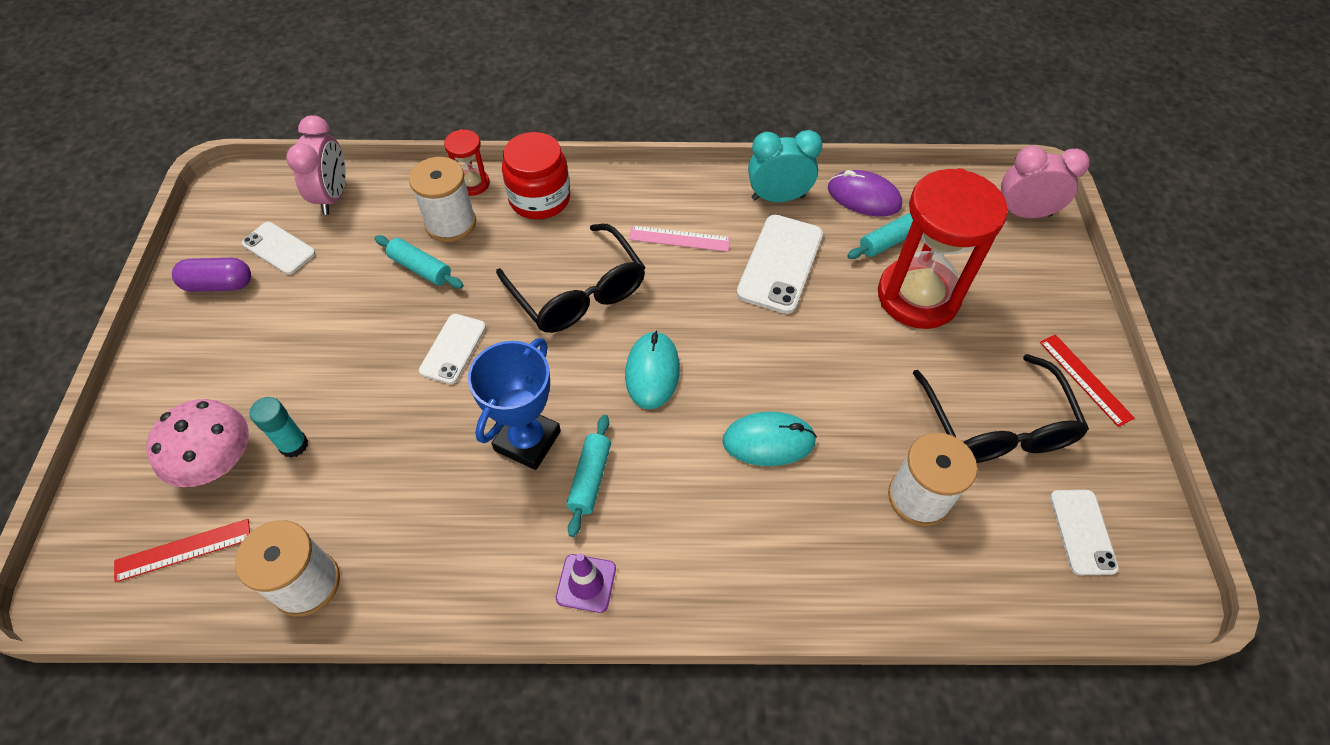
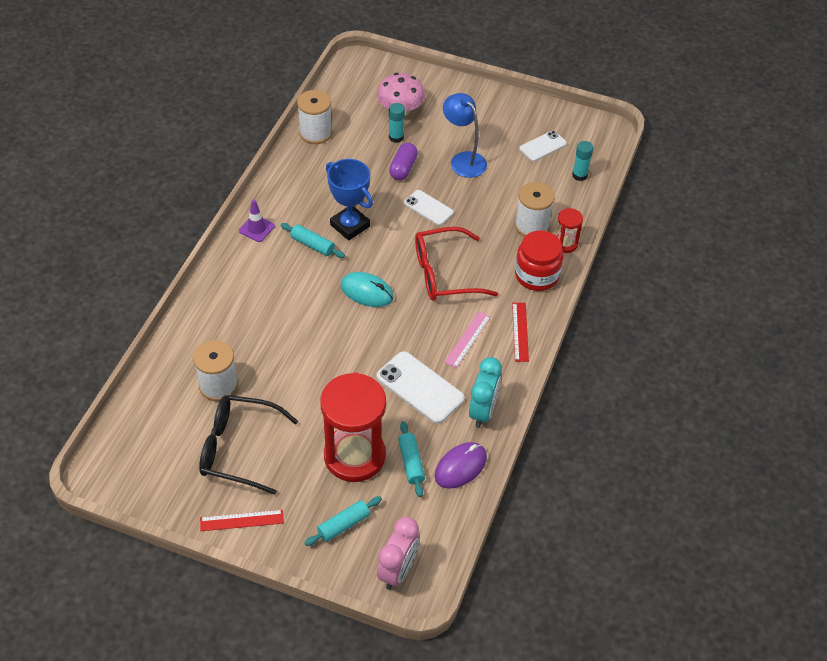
camera: 110 degrees right, 5 degrees down
(183, 550) = (356, 96): red ruler -> red ruler (520, 331)
(219, 284) = (523, 120): purple capsule -> purple capsule (403, 168)
(331, 335) = (463, 160): none -> blue lamp
(333, 196) = (579, 175): pink clock -> turquoise glue stick
(420, 268) = (498, 205): turquoise rolling pin -> turquoise rolling pin (343, 525)
(578, 293) = (444, 274): black glasses -> red glasses
(768, 441) = (292, 329): turquoise mouse -> none
(1082, 532) = (152, 455): white phone -> none

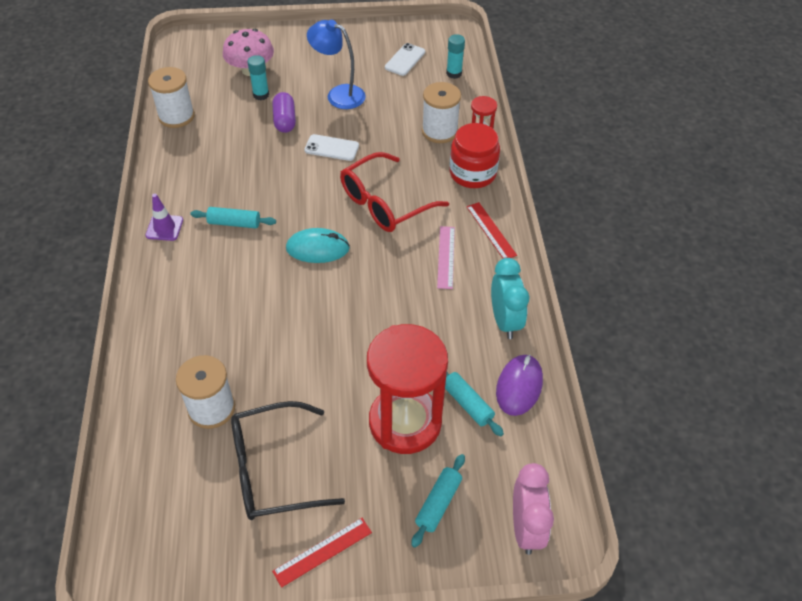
camera: 25 degrees left, 0 degrees up
(350, 225) = (262, 191): blue trophy -> none
(420, 388) = (429, 323): white phone -> none

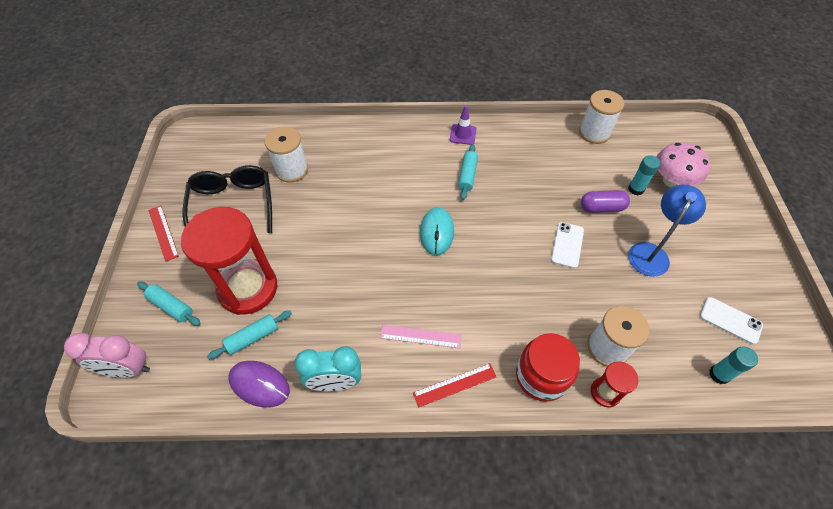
camera: 95 degrees right, 5 degrees up
(384, 203) = (492, 286): red glasses -> none

